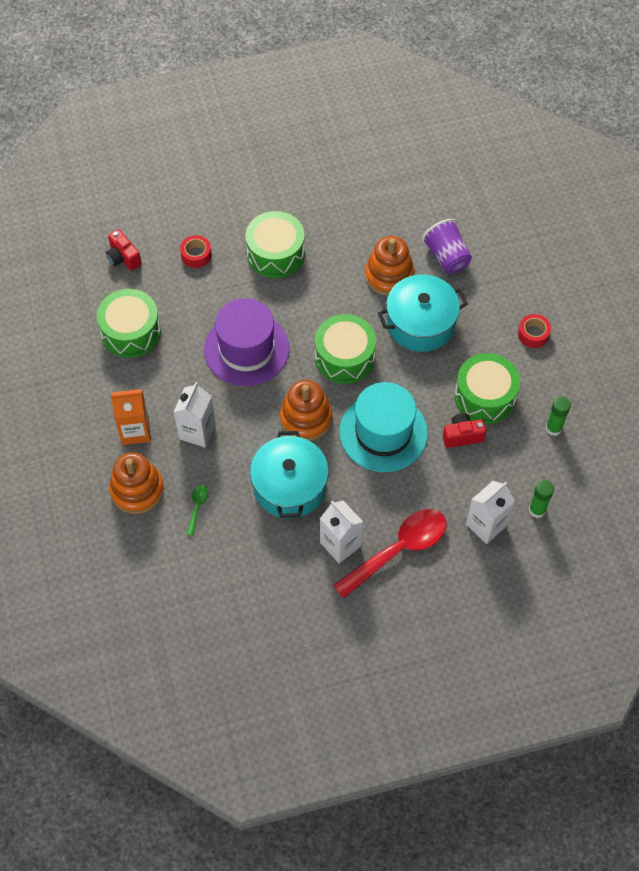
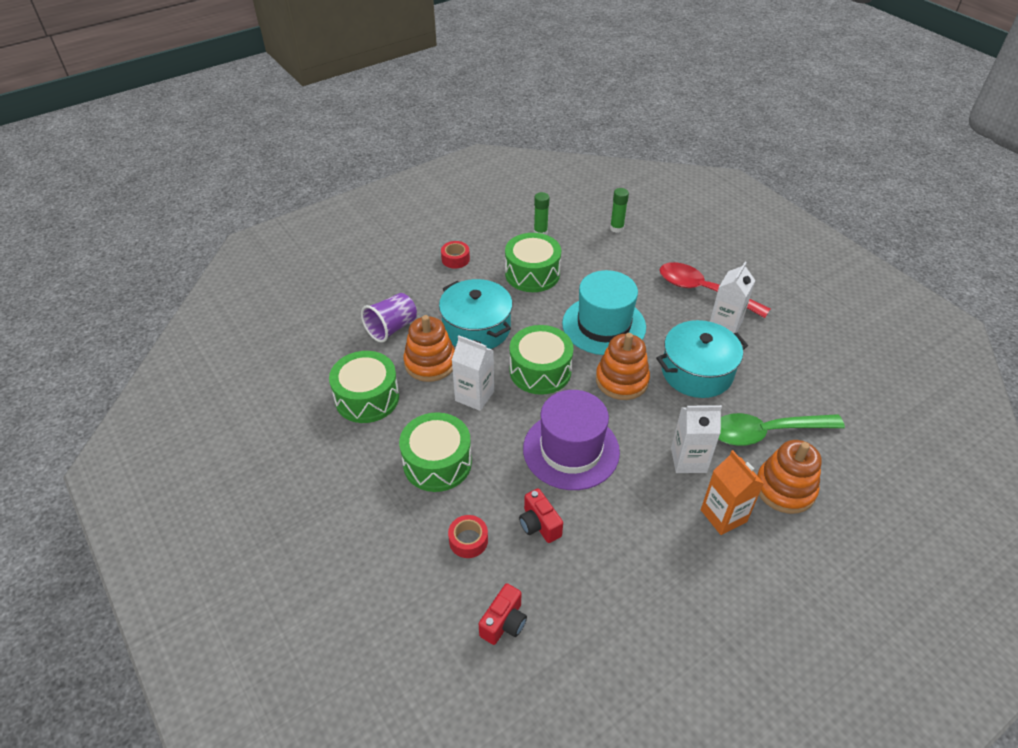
camera: 110 degrees left, 15 degrees down
(131, 332) = (605, 570): green drum -> green drum (367, 398)
(197, 507) = (765, 432): green spoon -> green spoon, size x2.43
(462, 436) = (577, 278): red camera -> red camera (539, 524)
(486, 525) = (647, 250): white carton -> white carton (474, 396)

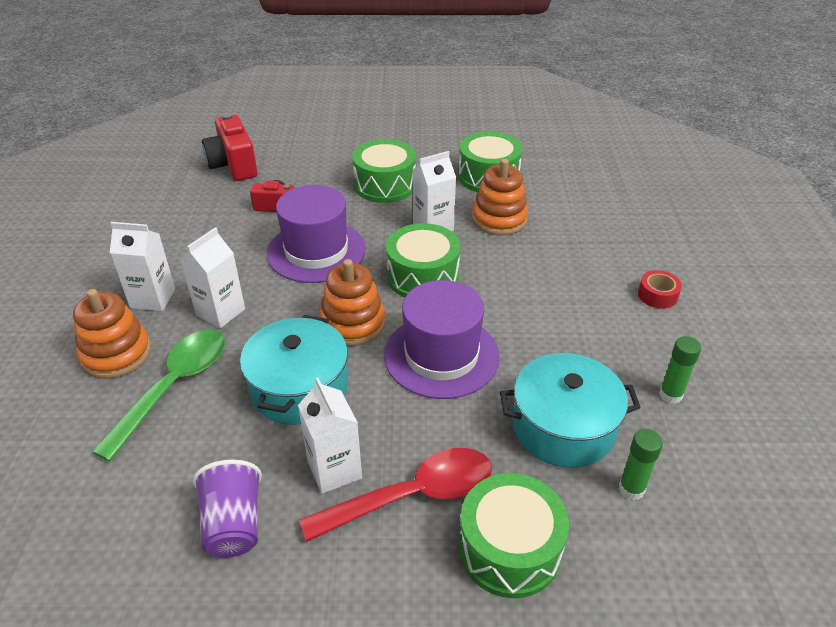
camera: 125 degrees right, 5 degrees down
(391, 328) = (568, 215): purple cup -> purple cup (233, 524)
(468, 540) = (305, 174): red tape -> none
(476, 328) = (522, 263): turquoise pot -> turquoise pot (563, 427)
(504, 623) = (233, 165): red camera -> red camera, size x1.68
(532, 274) = (583, 344): green drum -> green drum (509, 549)
(604, 325) = (441, 355): turquoise hat -> purple hat
(723, 516) = (153, 298): orange carton -> white carton

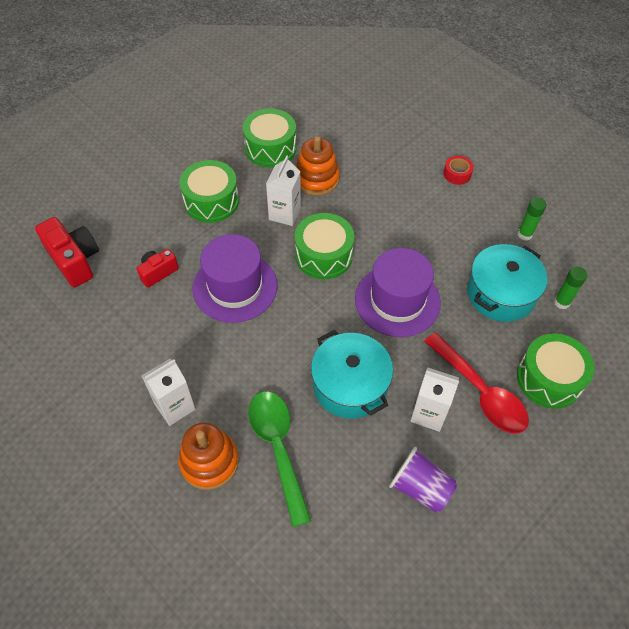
camera: 45 degrees left, 15 degrees up
(220, 312) = (234, 378): white carton -> none
(233, 165) = (75, 261): red camera -> red camera turned 150 degrees counterclockwise
(352, 323) = (324, 320): orange stacking toy -> none
(413, 496) = (480, 392): red spoon -> red spoon turned 120 degrees clockwise

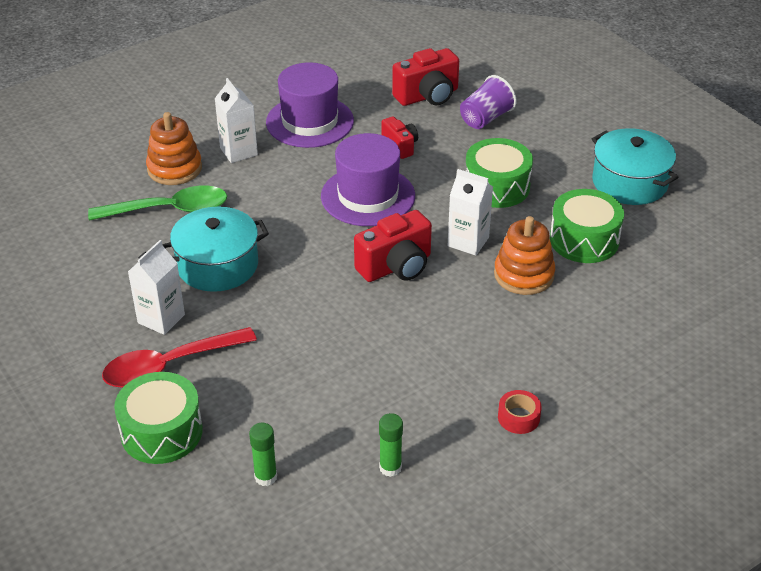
camera: 100 degrees right, 15 degrees down
(323, 255) = (396, 266): green drum -> red camera
(397, 300) = (314, 318): purple hat -> purple hat (310, 121)
(420, 488) = (85, 298): purple cup -> purple cup (485, 118)
(501, 294) = (297, 416): turquoise pot -> turquoise pot (629, 182)

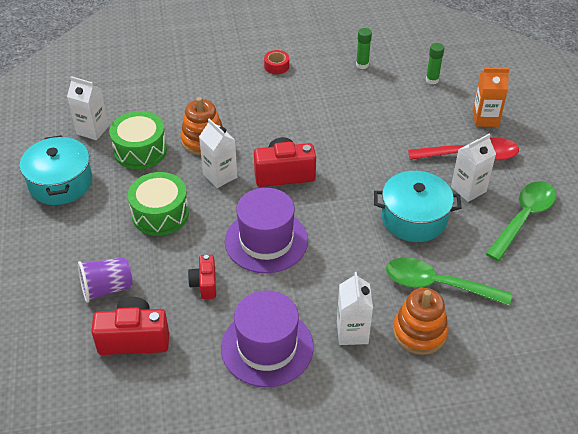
camera: 155 degrees left, 5 degrees up
(84, 305) = (523, 218): none -> green spoon
(161, 432) = (485, 119): green drum -> orange carton
(664, 245) = (92, 130): none -> white carton

